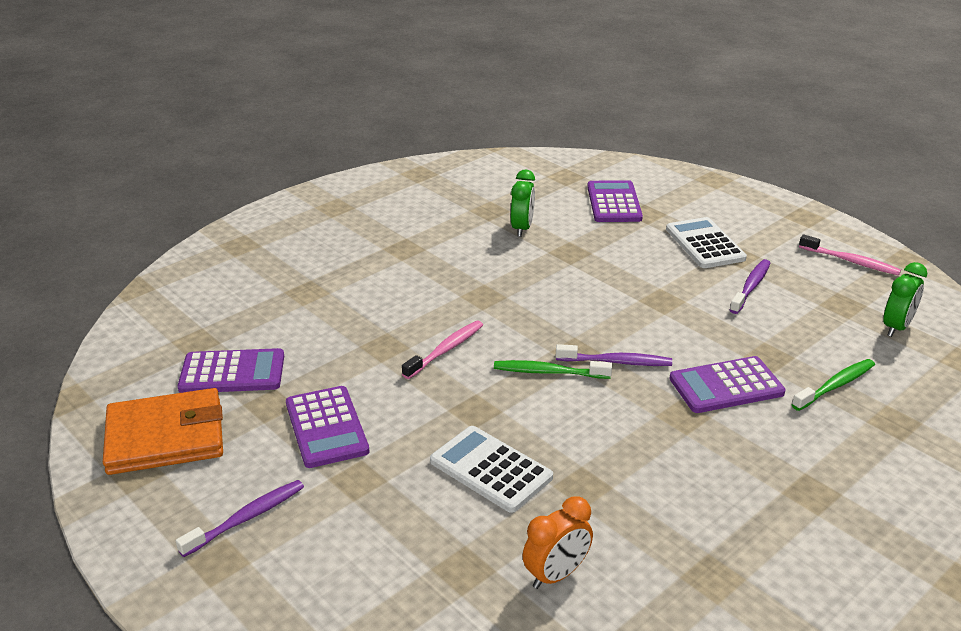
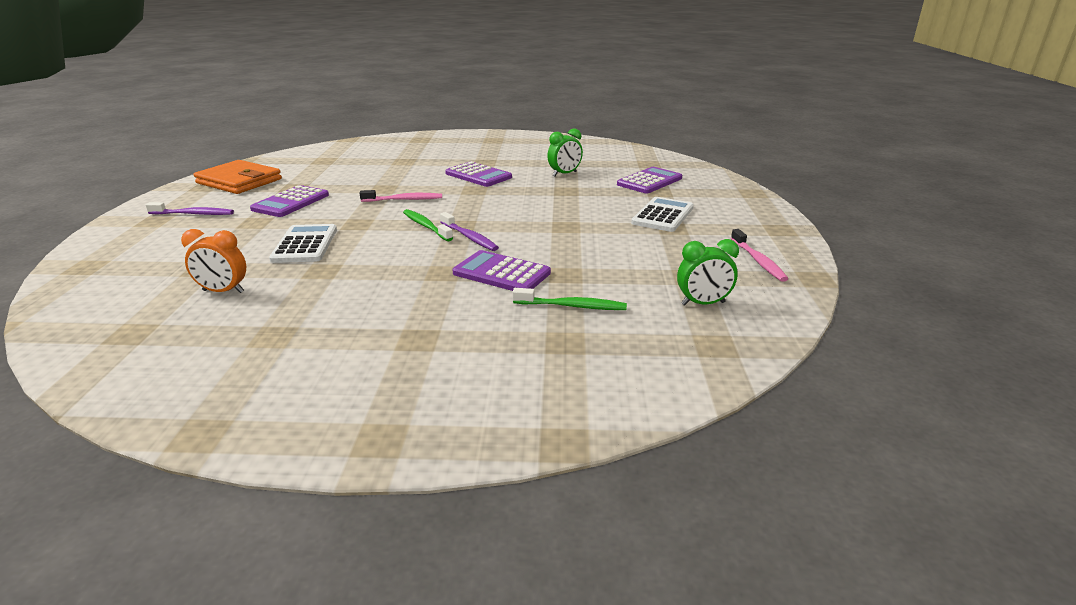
camera: 45 degrees right, 5 degrees down
(232, 372) = (309, 173): purple calculator -> purple calculator (478, 175)
(750, 287) = (641, 243): purple toothbrush -> none

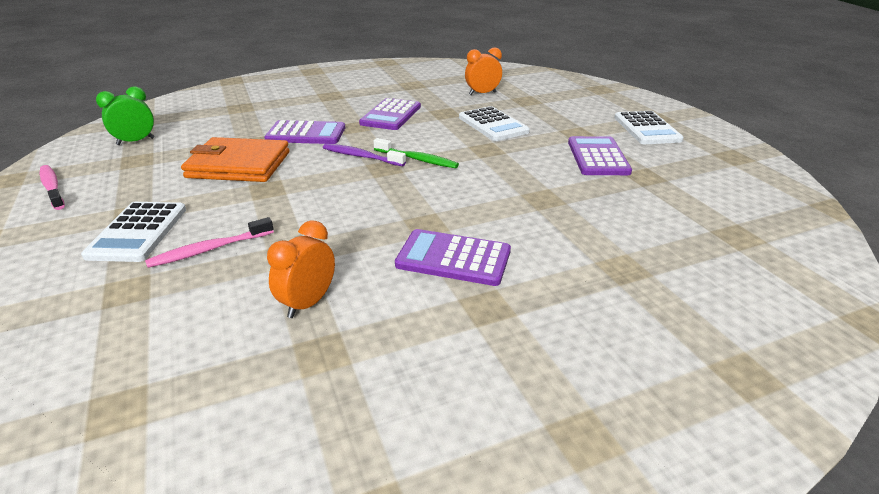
camera: 155 degrees right, 5 degrees up
(193, 214) = (647, 129): purple toothbrush -> white calculator
(239, 181) = (723, 170): orange wallet -> orange wallet (239, 165)
(403, 200) = (489, 186): pink toothbrush -> pink toothbrush (210, 249)
(564, 174) = (308, 303): green clock -> orange clock
(571, 306) = (240, 124): green toothbrush -> none
(649, 181) = (136, 320): purple calculator -> purple calculator (391, 115)

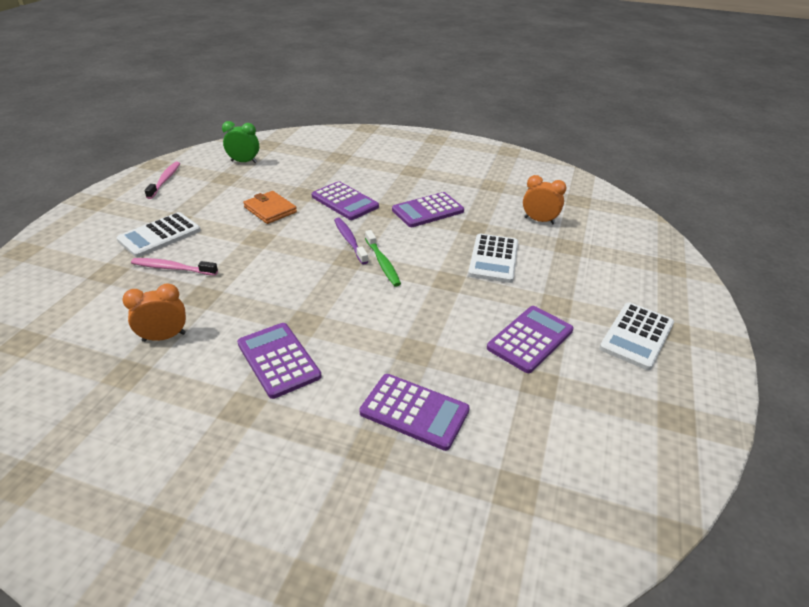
camera: 40 degrees right, 5 degrees up
(239, 165) = (270, 210): orange wallet -> orange wallet, size x0.64
(609, 231) = (414, 411): none -> purple calculator

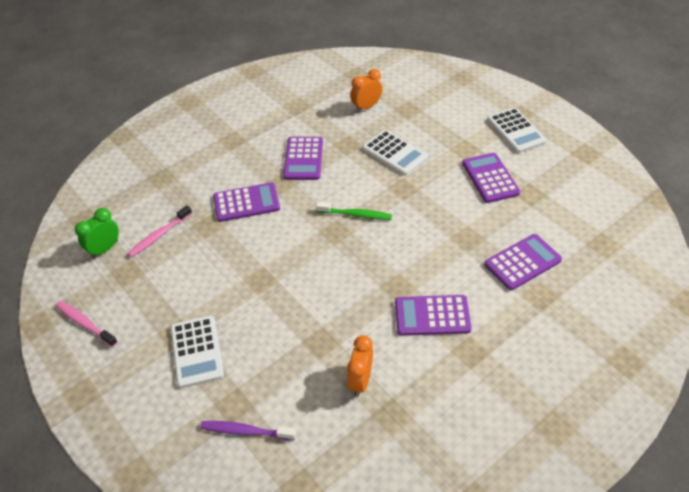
camera: 55 degrees left, 10 degrees up
(173, 268) = (263, 353): pink toothbrush -> pink toothbrush (159, 235)
(270, 210) = (218, 257): orange wallet -> none
(350, 241) = (310, 222): purple toothbrush -> purple toothbrush (246, 431)

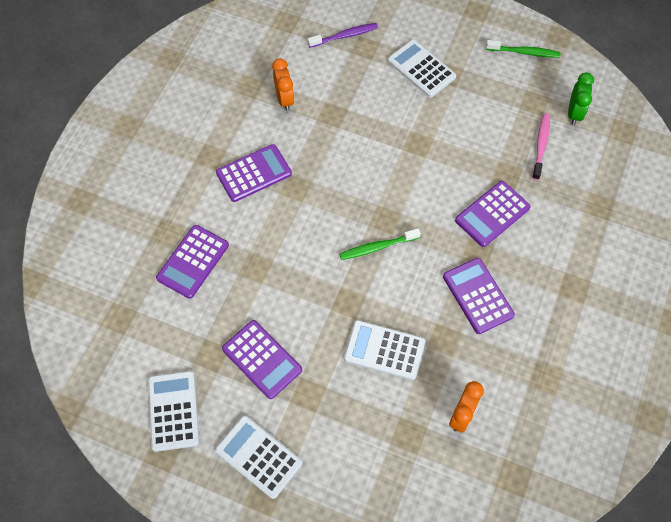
camera: 150 degrees right, 15 degrees up
(85, 324) = (524, 52): pink toothbrush -> green toothbrush
(571, 172) = (173, 411): none -> white calculator

